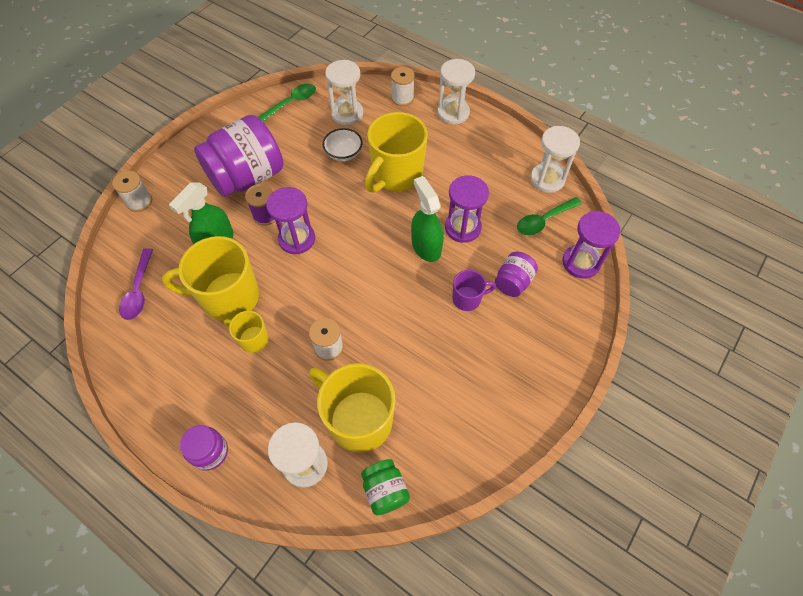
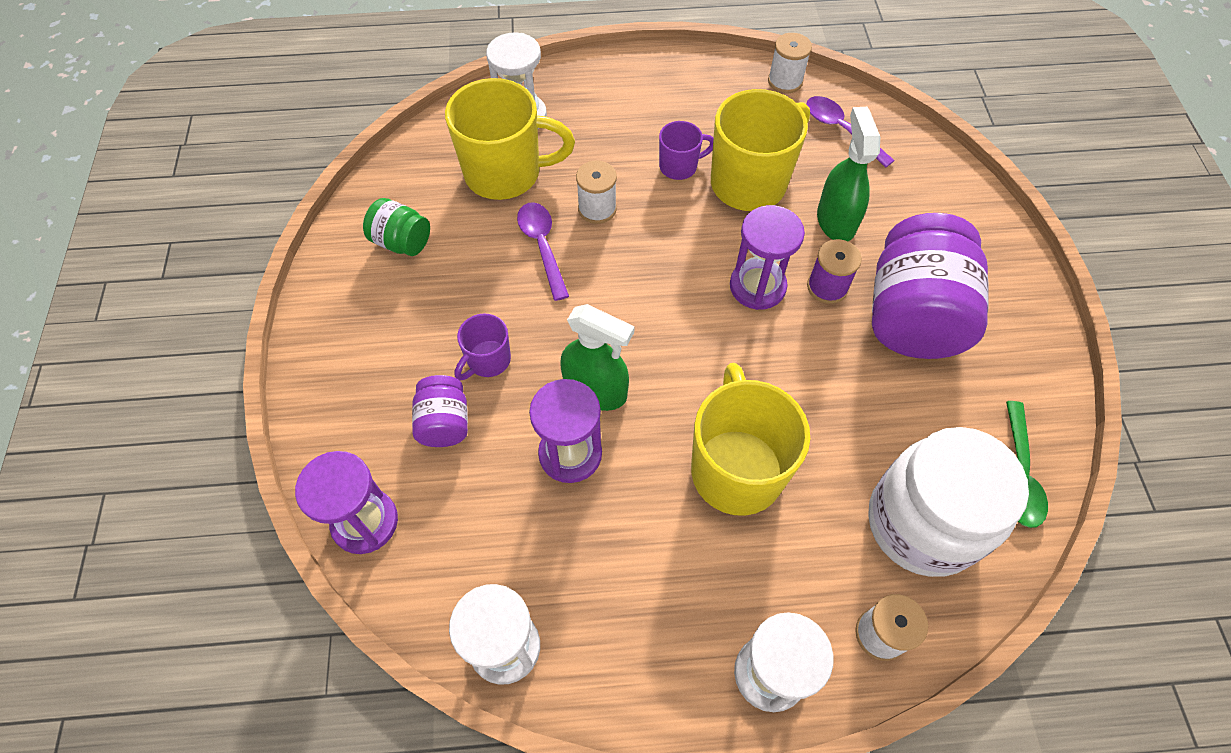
camera: 140 degrees right, 0 degrees up
(139, 202) = (977, 200): white spool -> white spool (785, 81)
(210, 452) = (612, 75): purple jar -> none
(253, 339) = (679, 166): yellow mug -> purple mug
(343, 154) = (842, 446): white bowl -> none
(347, 114) = (922, 523): white hourglass -> white jar
(382, 346) = (542, 246): none -> purple spoon
(385, 490) = (432, 143): green jar -> green jar (402, 242)
(544, 220) = (461, 556): green spoon -> none

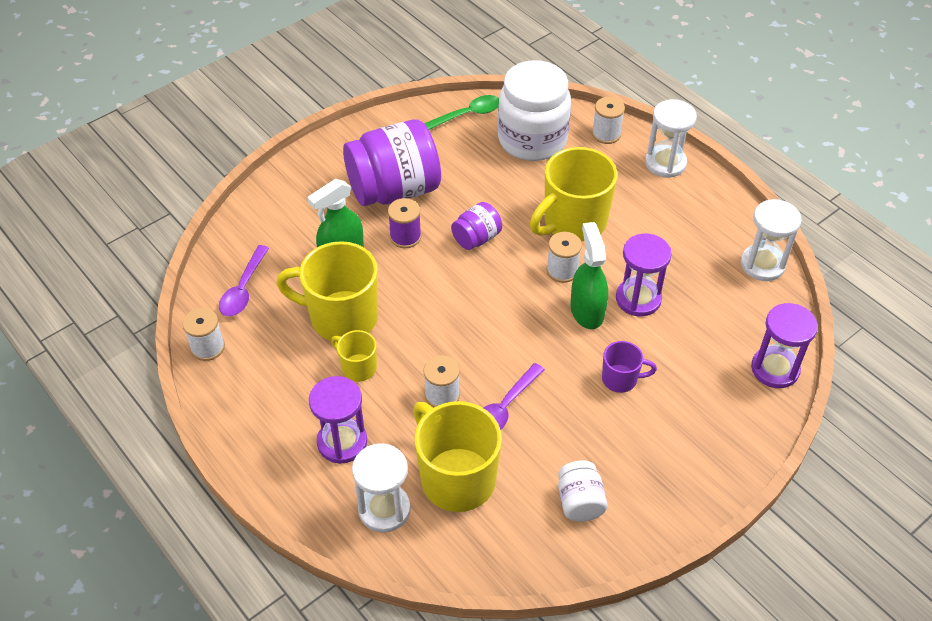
camera: 125 degrees left, 10 degrees down
(402, 242) = (579, 502): green jar -> white jar
(444, 423) = (682, 373): purple jar -> purple jar (476, 238)
(669, 405) = (562, 270): none -> white spool
(679, 166) = (358, 367): purple mug -> yellow mug
(757, 286) = (435, 271): purple hourglass -> purple hourglass (342, 442)

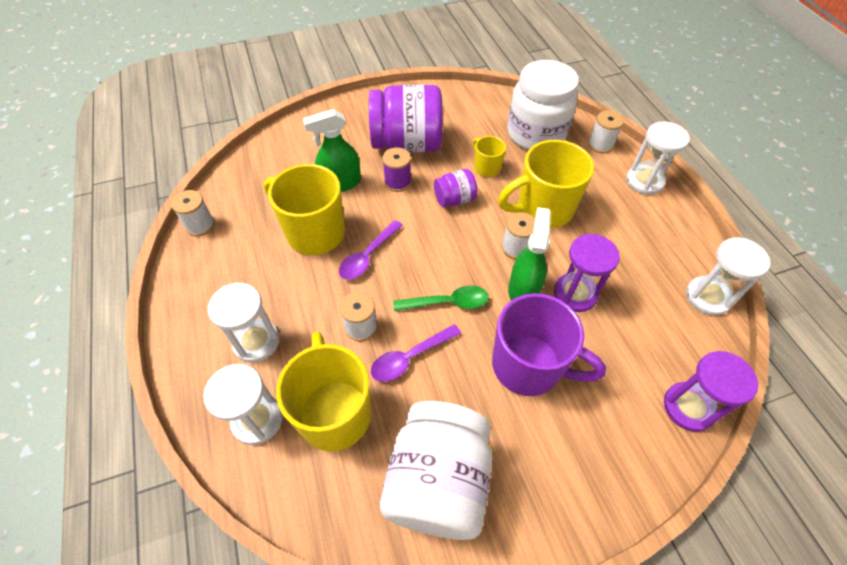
camera: 20 degrees right, 5 degrees up
(243, 289) = (253, 188): purple spoon -> purple spoon (368, 256)
(342, 442) = (256, 342): purple hourglass -> white hourglass
(358, 367) = (304, 279): yellow mug -> yellow mug (486, 167)
(467, 115) = (491, 102): green spoon -> green spoon (448, 302)
(579, 502) = (437, 481): white jar -> white jar, size x2.06
(620, 379) = (528, 366): purple mug -> purple mug, size x1.99

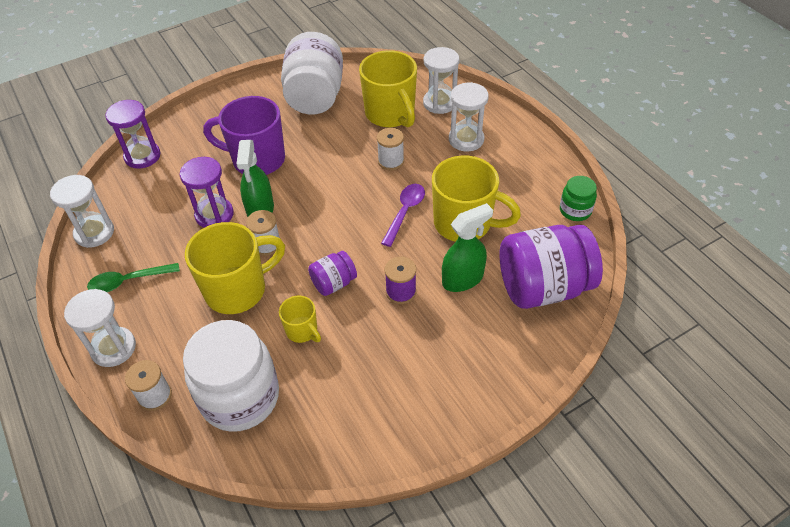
camera: 170 degrees right, 5 degrees down
(200, 225) = (575, 210): white spool -> green jar
(407, 144) = (405, 347): purple jar -> purple jar (543, 287)
(410, 358) = (347, 150): purple spoon -> none
(448, 302) = (325, 189): green spoon -> green spoon (128, 281)

